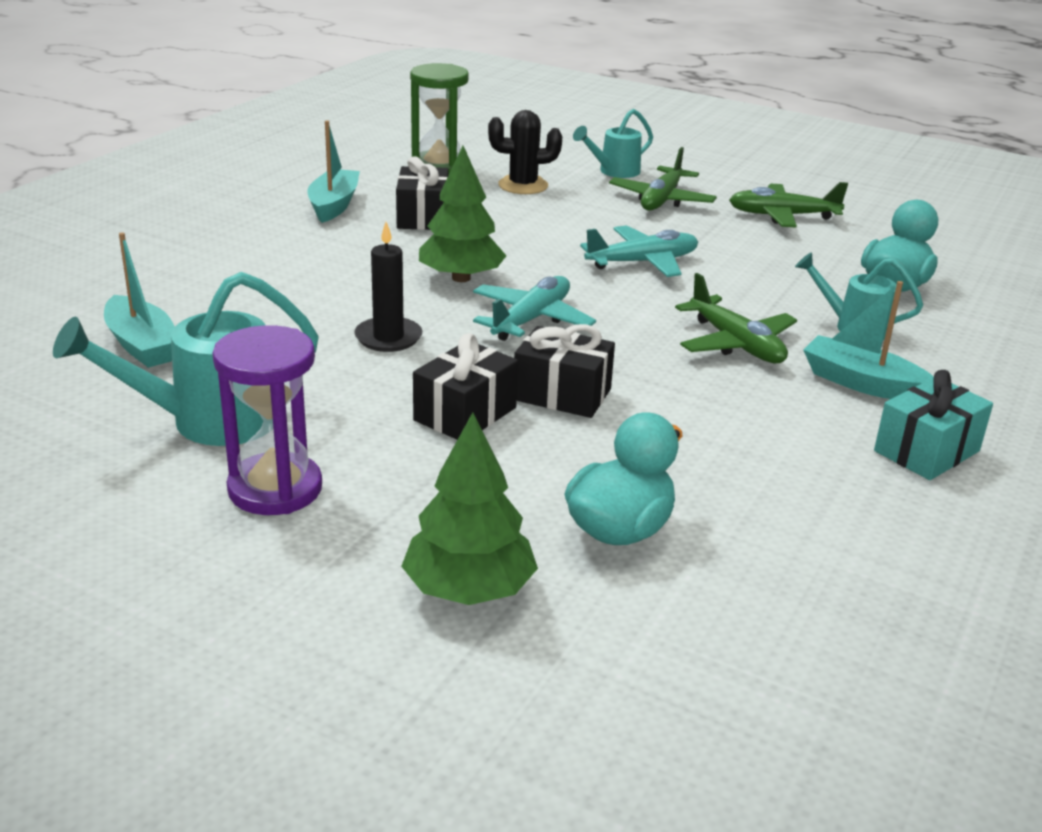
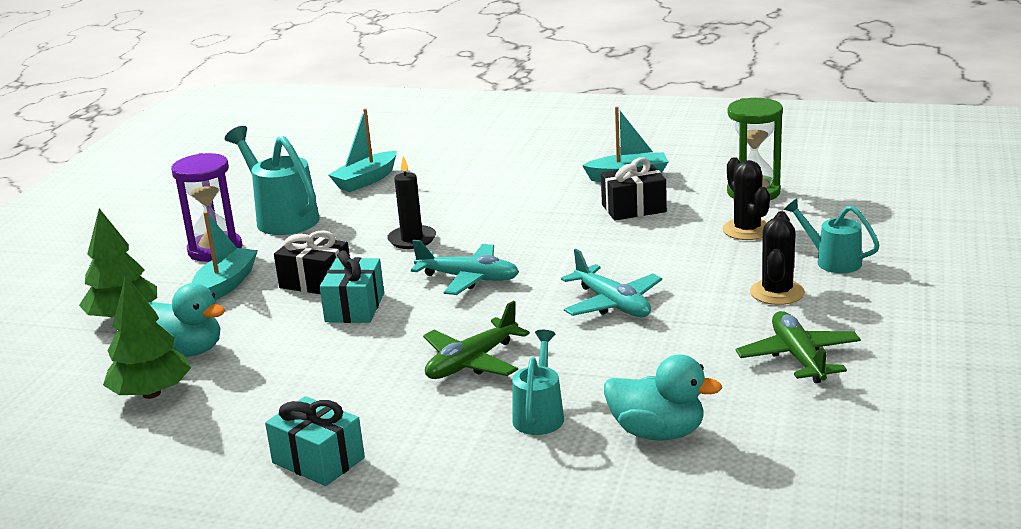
camera: 80 degrees right, 5 degrees down
(461, 278) = (525, 243): green tree -> green tree (151, 393)
(562, 394) = (355, 307): black gift -> turquoise gift
(661, 200) = (777, 292): green plane -> black cactus
(861, 383) = (426, 425): turquoise boat -> turquoise boat (226, 285)

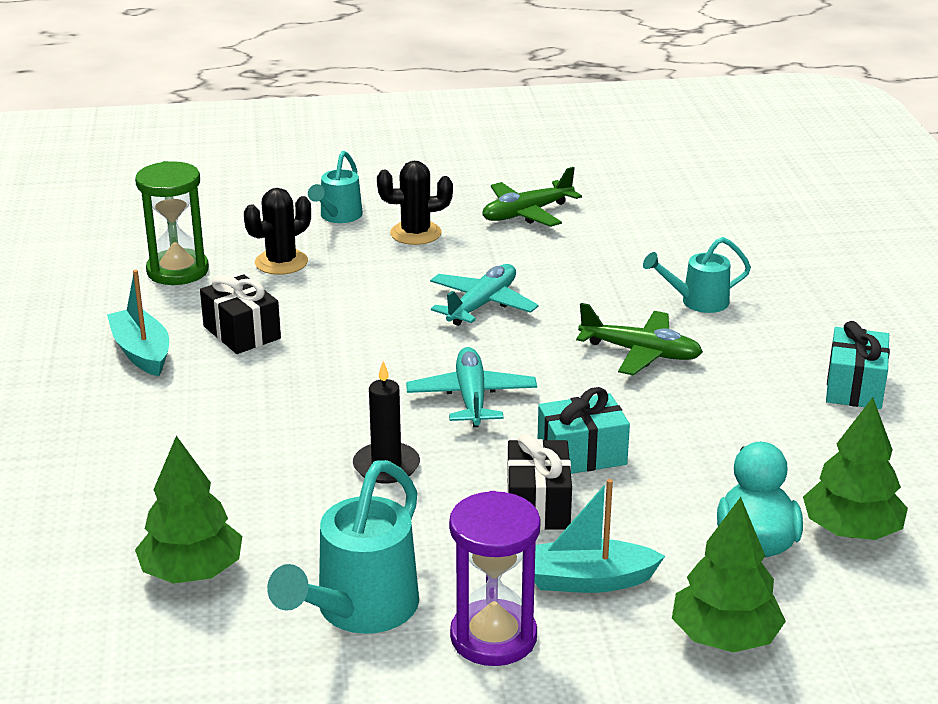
camera: 115 degrees left, 5 degrees up
(366, 180) = (192, 572): turquoise boat -> green tree
(657, 433) = (680, 251): turquoise duck -> none

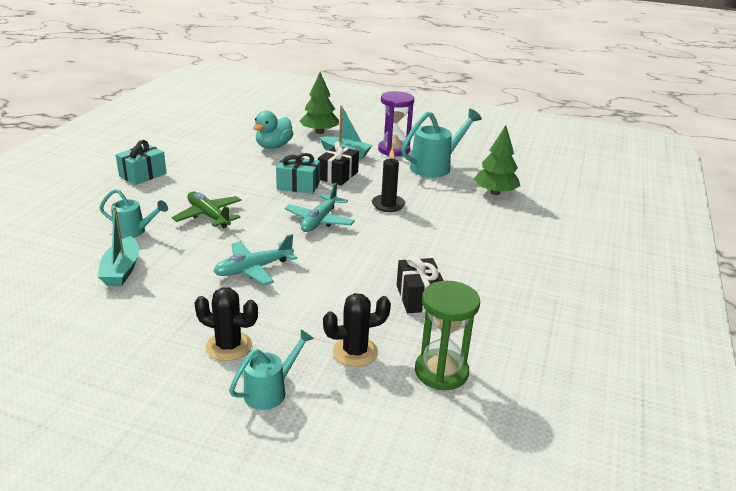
camera: 155 degrees left, 0 degrees up
(142, 352) = (490, 303): turquoise boat -> turquoise boat (121, 270)
(526, 213) = (124, 337): green plane -> none
(851, 531) = (236, 140): green tree -> none

